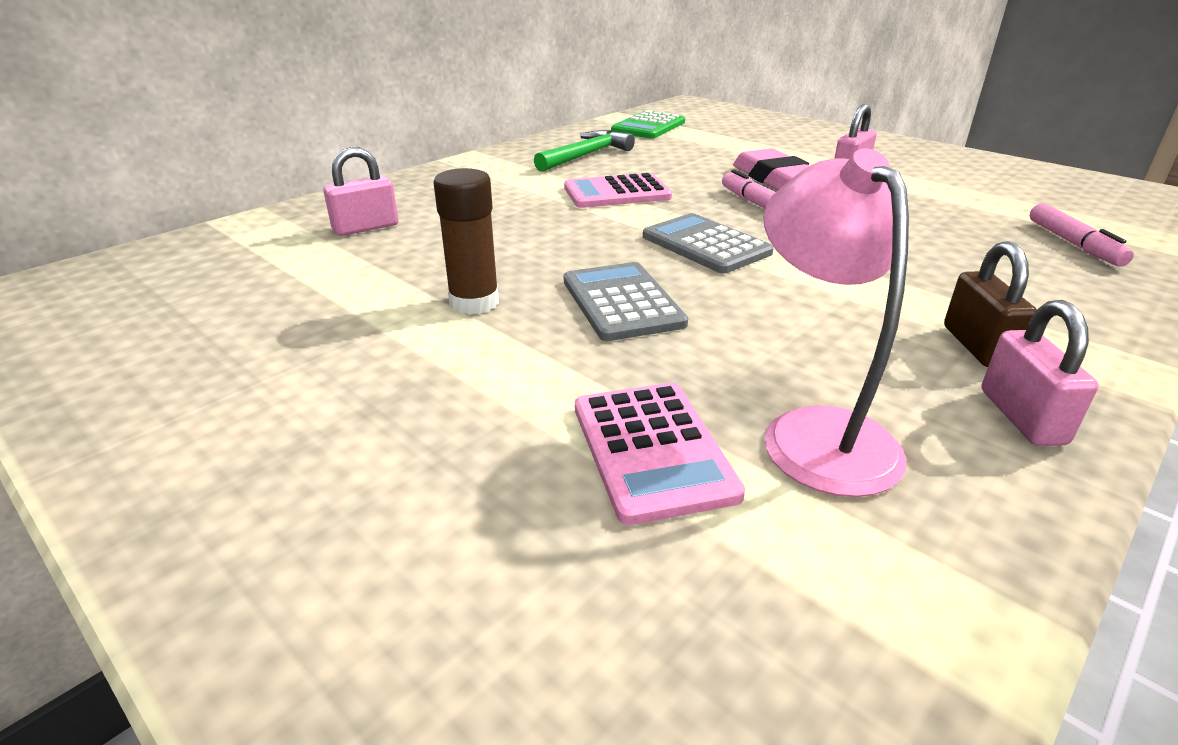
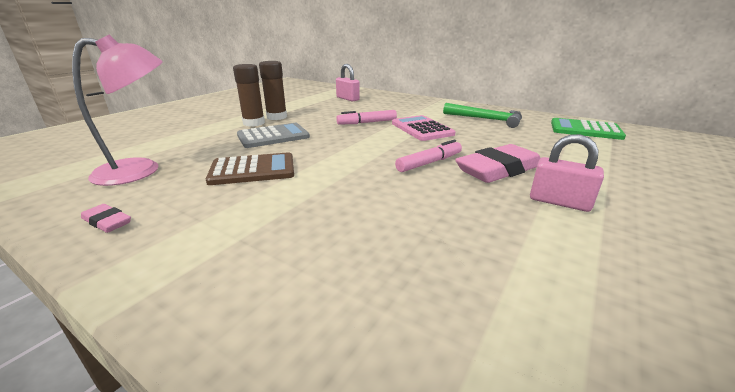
camera: 80 degrees right, 5 degrees down
(512, 327) = (254, 123): none -> brown glue stick
(652, 450) = (154, 145): pink calculator -> none
(705, 245) = (347, 150): grey calculator -> none
(797, 314) = (253, 170): none -> brown calculator
(977, 346) = (191, 220): brown padlock -> none
(1022, 417) = (107, 222): pink padlock -> pink eraser
(1073, 244) = (414, 333): pink marker -> pink marker (367, 123)

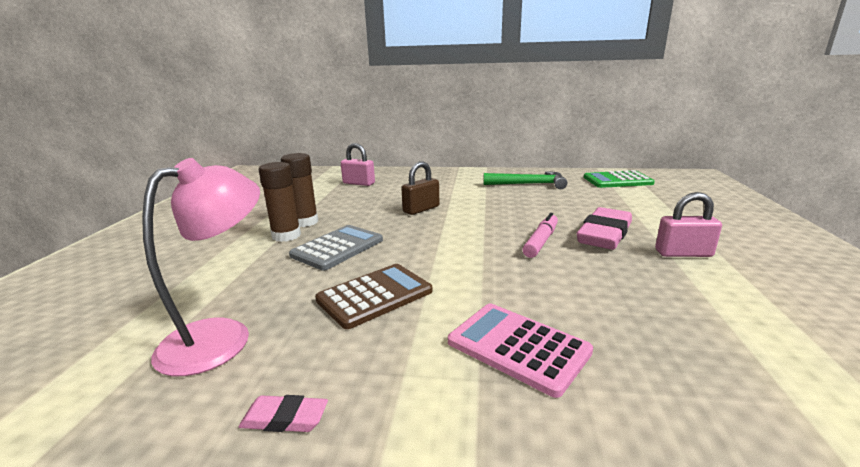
camera: 25 degrees left, 5 degrees down
(367, 123) = (421, 209): pink marker -> brown padlock
(422, 129) = (485, 206): pink calculator -> pink calculator (518, 347)

